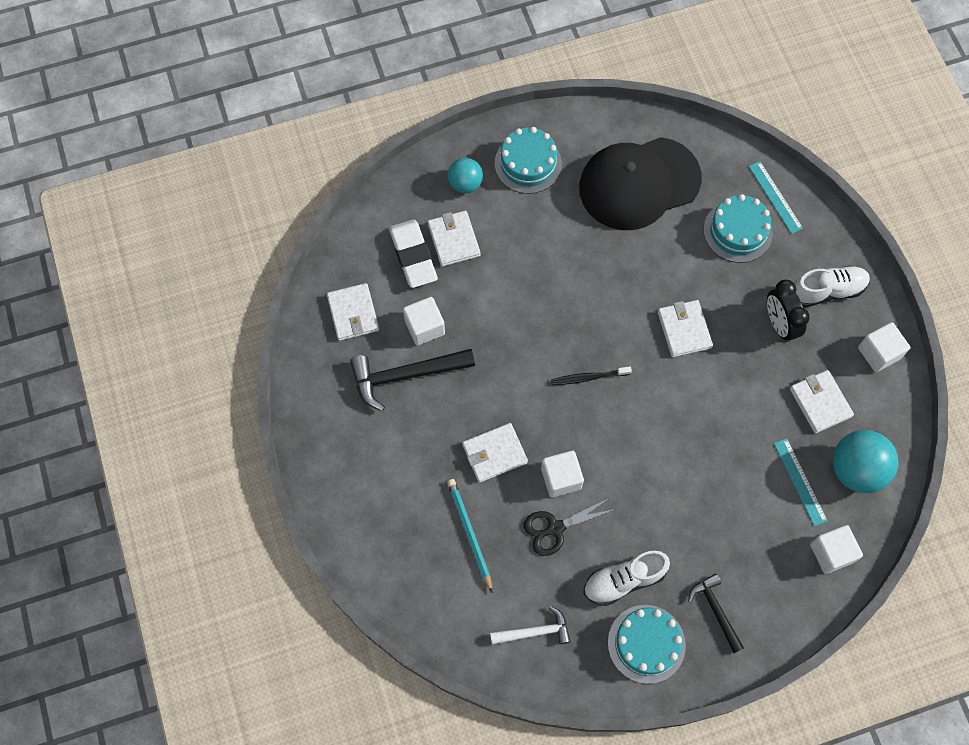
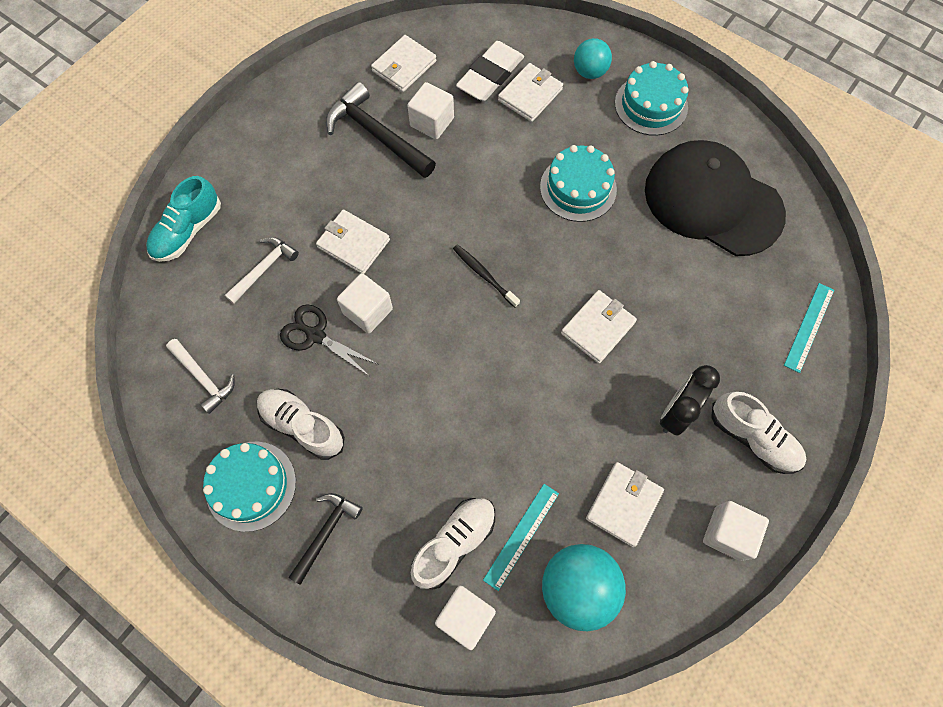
camera: 55 degrees right, 0 degrees up
(391, 573) = (188, 231): none -> turquoise shoe
(469, 533) = (264, 269): turquoise pencil -> white hammer
(737, 231) = (741, 314): turquoise cake -> turquoise cake (578, 188)
(777, 528) = (454, 543): none -> white shoe

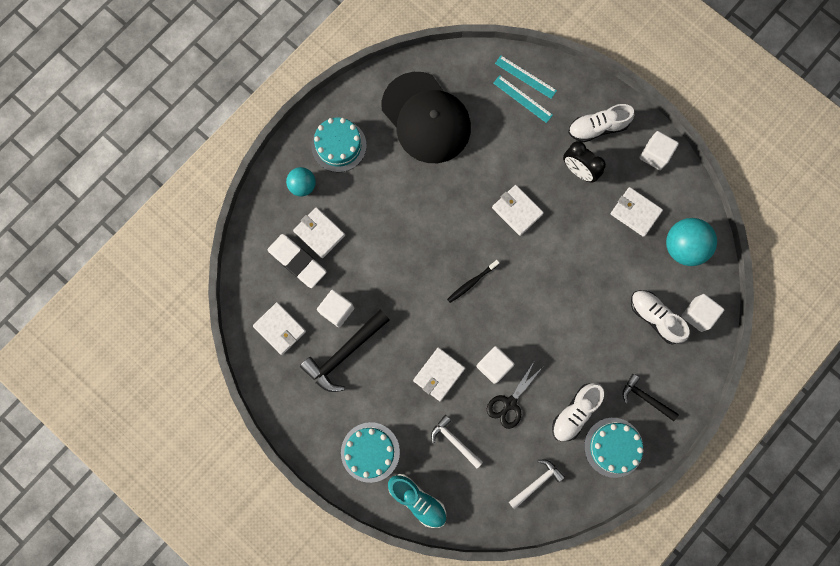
camera: 85 degrees left, 10 degrees up
(521, 535) = (652, 276): turquoise ruler -> turquoise ruler (522, 99)
(578, 188) = (406, 209): turquoise cake -> turquoise cake (370, 452)
(712, 201) = (426, 118): black cap -> black cap turned 75 degrees counterclockwise
(752, 438) = (597, 128): white shoe -> white shoe turned 150 degrees counterclockwise

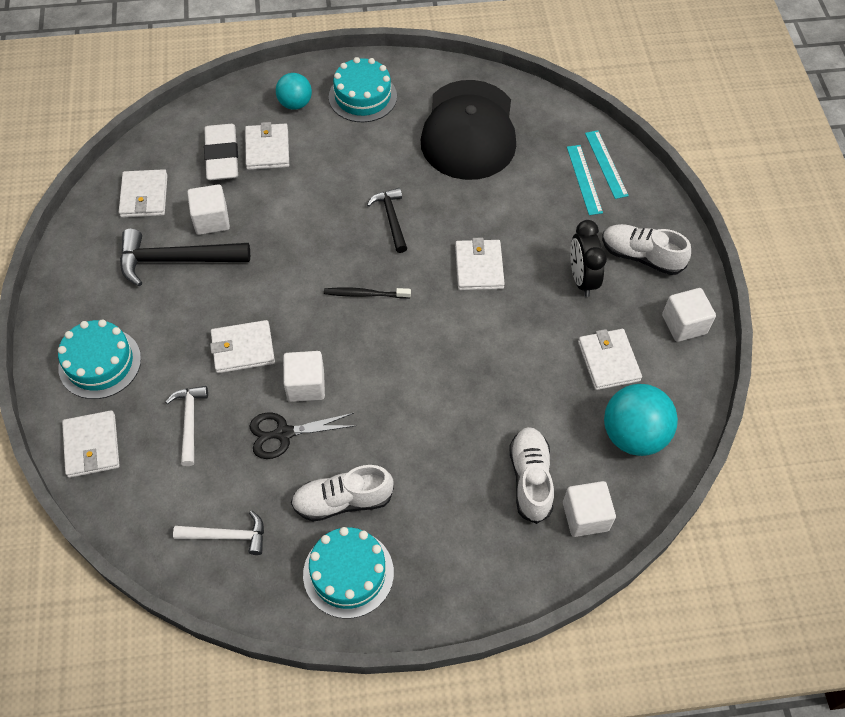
camera: 40 degrees right, 20 degrees down
(417, 500) = (92, 446): turquoise shoe -> white wallet
(645, 398) = (437, 553): black hammer -> black hammer (391, 219)

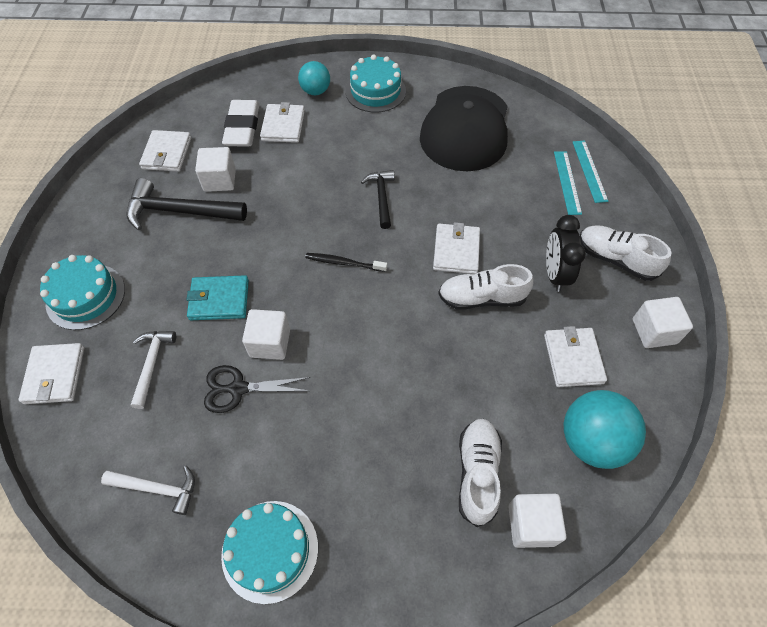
camera: 10 degrees right, 0 degrees up
(243, 349) = (219, 300): white wallet -> turquoise wallet
(343, 501) = (281, 468): white shoe -> white shoe (482, 298)

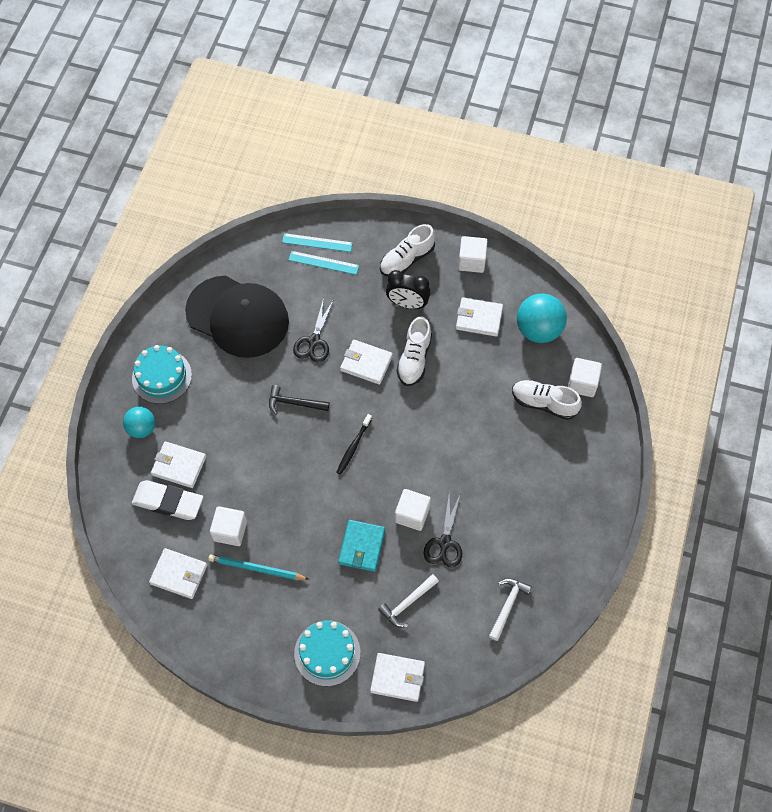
camera: 75 degrees left, 5 degrees up
(152, 364) = (407, 603): white hammer -> white hammer turned 60 degrees counterclockwise
(180, 211) = (256, 569): black hammer -> turquoise pencil
(270, 550) = (565, 538): turquoise cake -> none
(464, 197) = (314, 341): none -> black scissors

